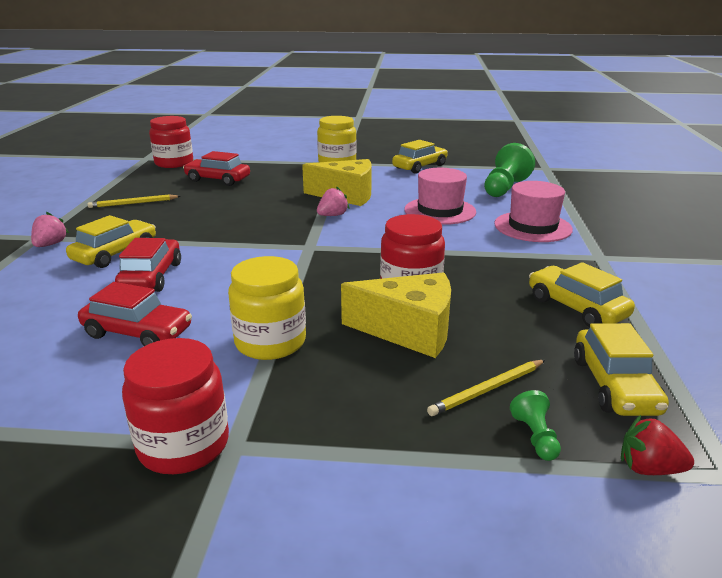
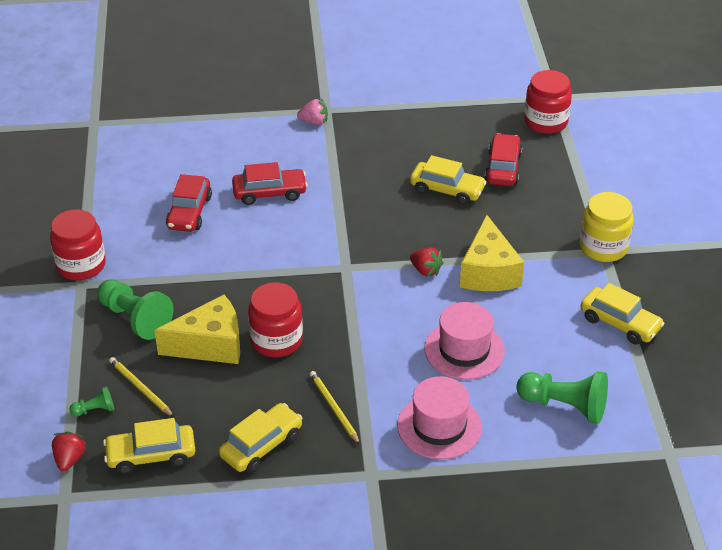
camera: 80 degrees right, 15 degrees up
(115, 253) = (306, 161): yellow car -> yellow car (447, 190)
(133, 203) = (415, 134): yellow pencil -> yellow pencil (334, 408)
(270, 342) = (185, 276): yellow jar -> none
(332, 215) = (425, 270): pink strawberry -> red strawberry
(341, 389) = (135, 319): none -> green pawn
(409, 330) = (210, 345): yellow cheese -> yellow cheese turned 105 degrees counterclockwise

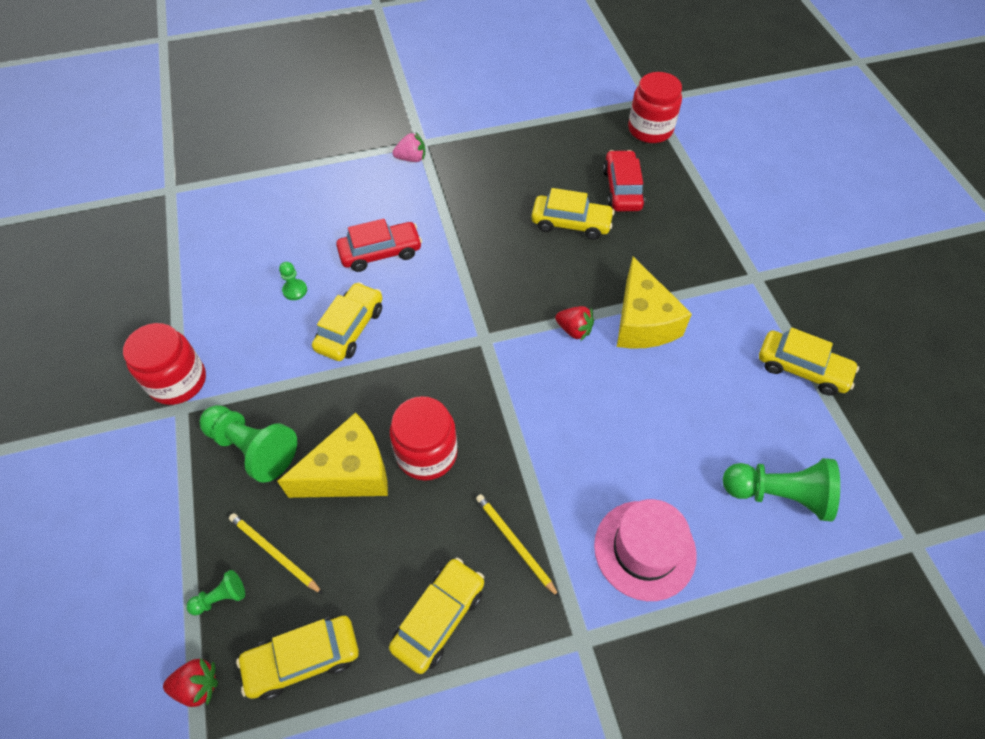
camera: 10 degrees left, 15 degrees up
(69, 459) = (198, 685): red strawberry -> red strawberry turned 90 degrees clockwise
(189, 212) = (295, 290): red car -> green pawn
(231, 246) = (350, 329): none -> yellow car
(464, 350) = (644, 432): pink hat -> none
(603, 247) = (754, 273): yellow jar -> none

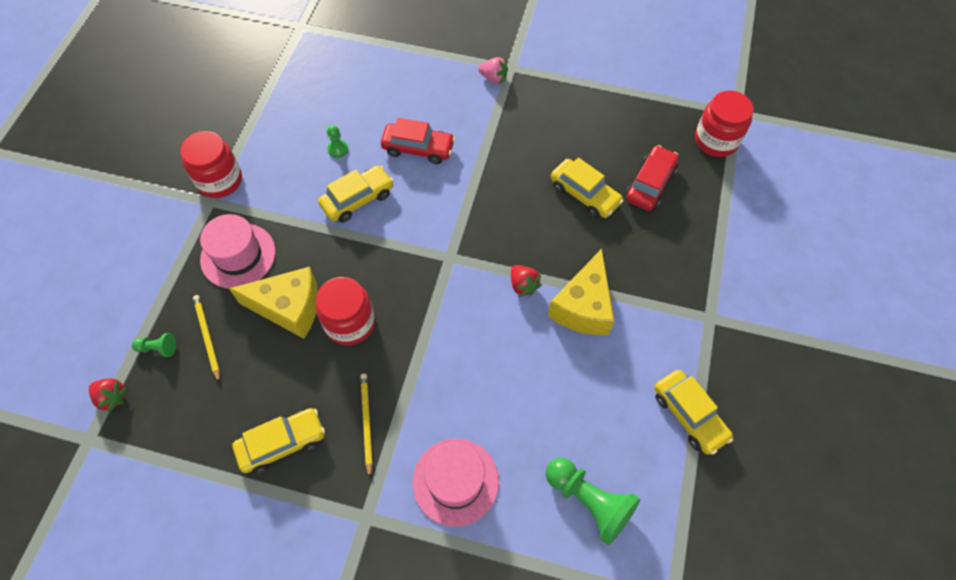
camera: 30 degrees right, 5 degrees up
(253, 448) = (238, 255): green pawn -> pink hat
(303, 659) = (182, 418): yellow car -> none

